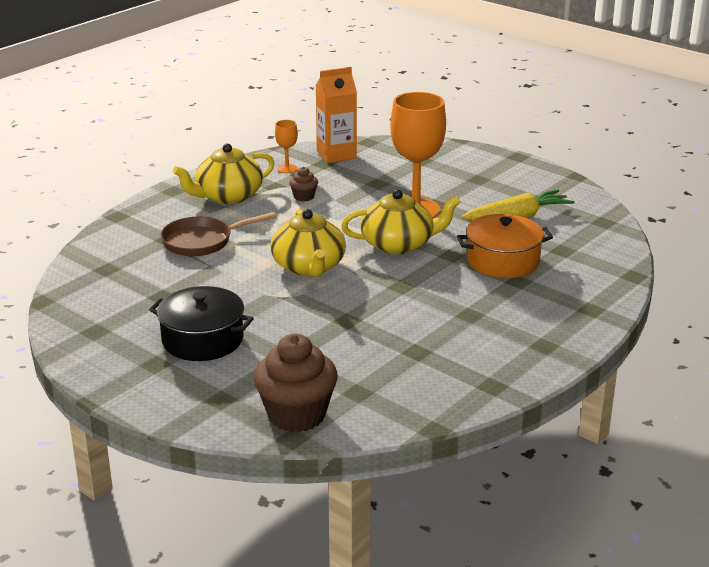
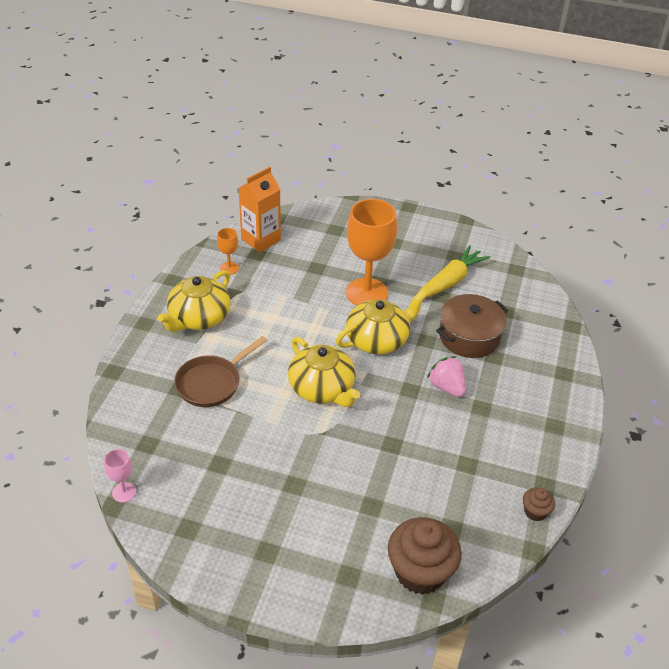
camera: 25 degrees left, 15 degrees up
(58, 295) = (124, 492): none -> pink goblet
(202, 340) = (289, 508): black pot -> none
(304, 197) = (265, 301): brown cupcake -> brown cupcake (535, 512)
(444, 292) = (446, 387): none -> pink strawberry
(502, 261) = (469, 336): orange pot -> brown pot

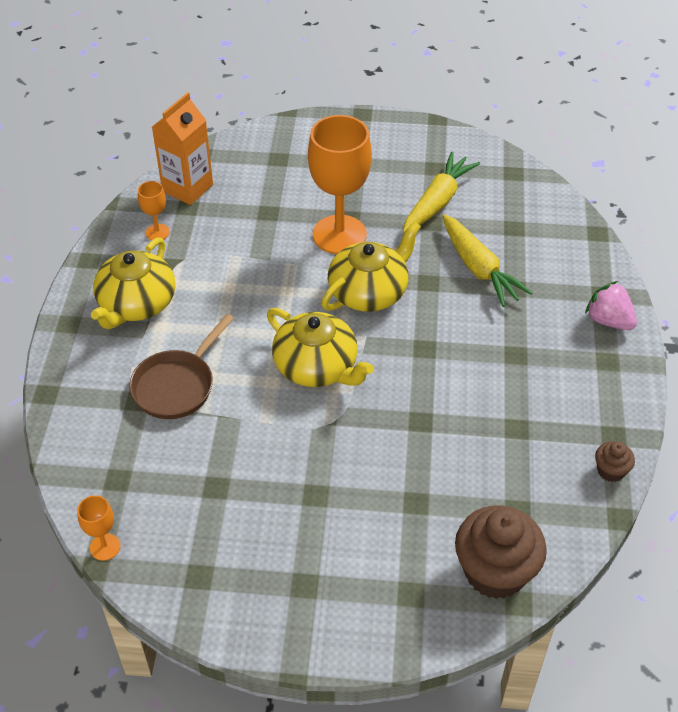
camera: 10 degrees left, 5 degrees up
(124, 492) = (105, 547): pink goblet -> orange goblet
(446, 387) = (468, 337): pink strawberry -> pink strawberry (608, 320)
(469, 336) = (478, 268): brown pot -> yellow carrot

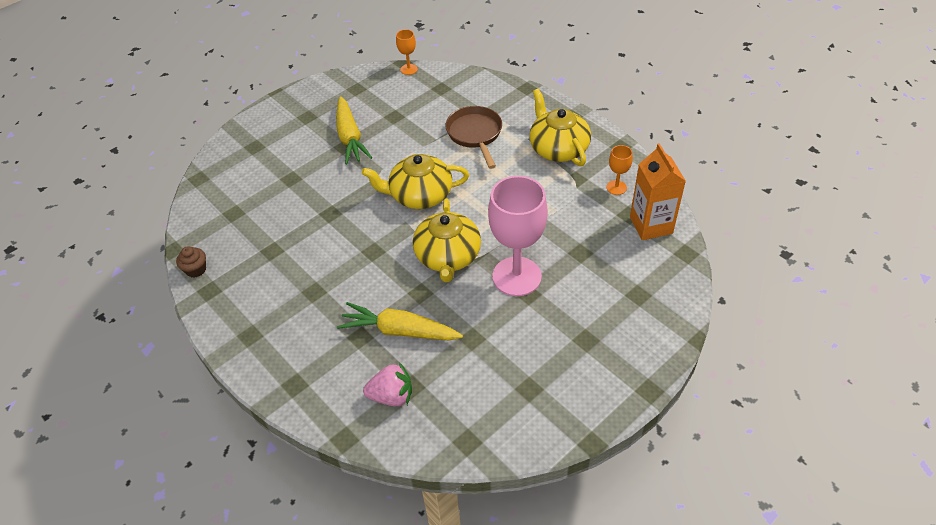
camera: 135 degrees right, 0 degrees up
(339, 234) = (516, 276): orange goblet -> pink goblet
(437, 201) = (489, 360): yellow carrot -> yellow carrot (350, 137)
(495, 571) = (221, 181): brown cupcake -> none
(608, 320) = (272, 366): pink strawberry -> pink strawberry (391, 396)

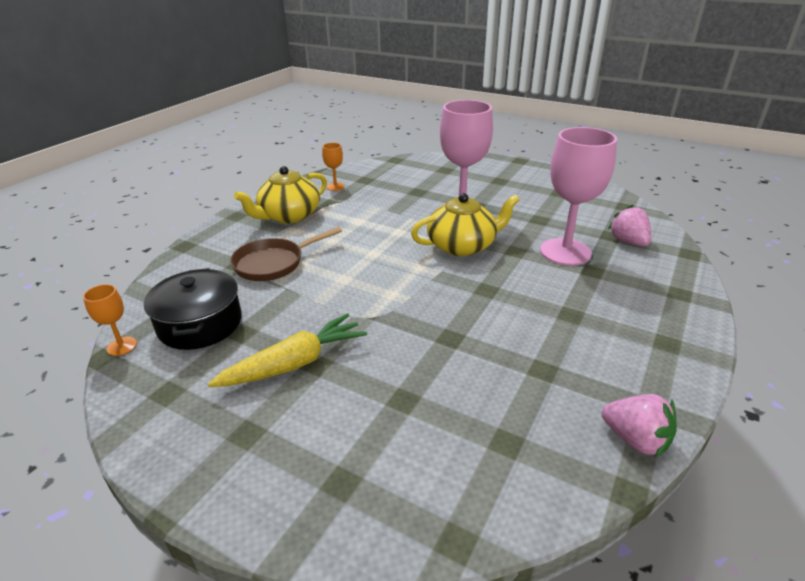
camera: 110 degrees left, 15 degrees down
(196, 270) = (635, 439): brown cupcake -> pink strawberry
(400, 331) = (565, 252): yellow carrot -> pink goblet
(414, 99) = (200, 324): none -> black pot
(419, 195) = (387, 279): yellow teapot -> none
(651, 225) = (373, 172): orange carton -> none

